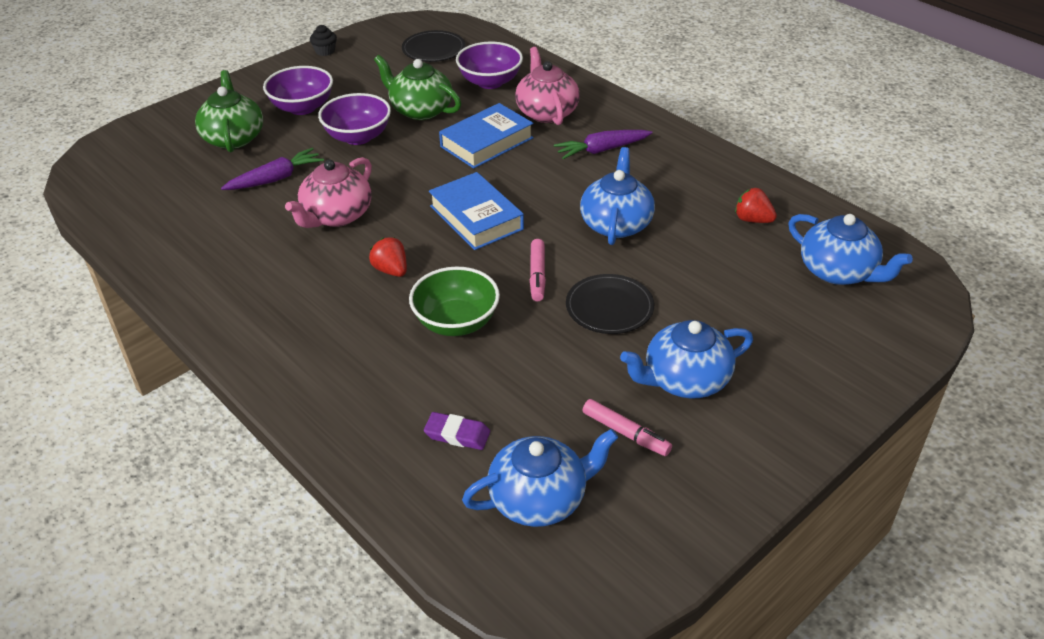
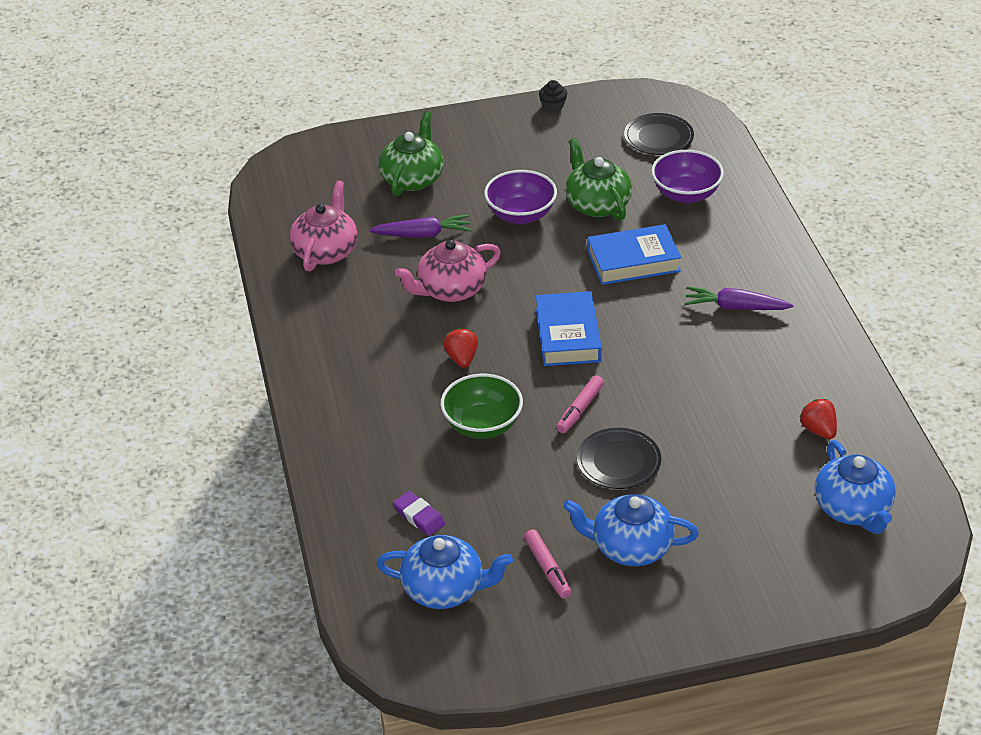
camera: 30 degrees right, 0 degrees up
(302, 107) = (492, 165): purple bowl -> none
(546, 112) = (715, 247): pink teapot -> pink teapot (326, 251)
(616, 224) = (687, 387): blue teapot -> none

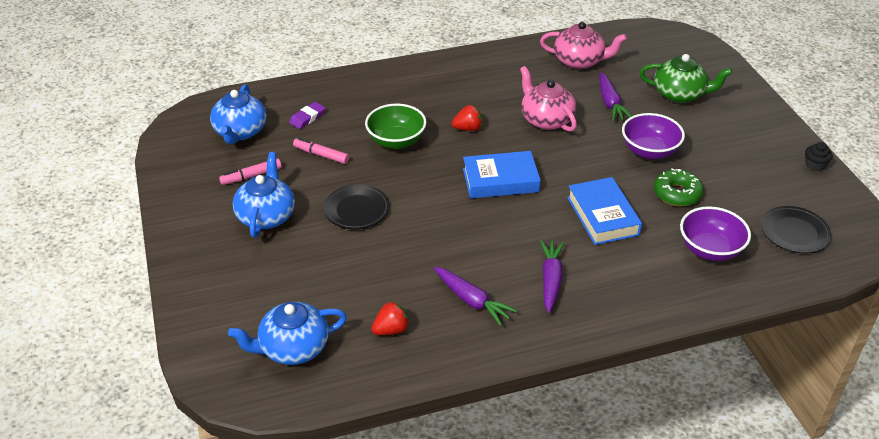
camera: 85 degrees right, 0 degrees up
(580, 409) = (414, 188): pink marker -> pink marker (321, 155)
(597, 204) = (677, 194): green teapot -> green donut
(770, 367) = (472, 301): none -> purple carrot

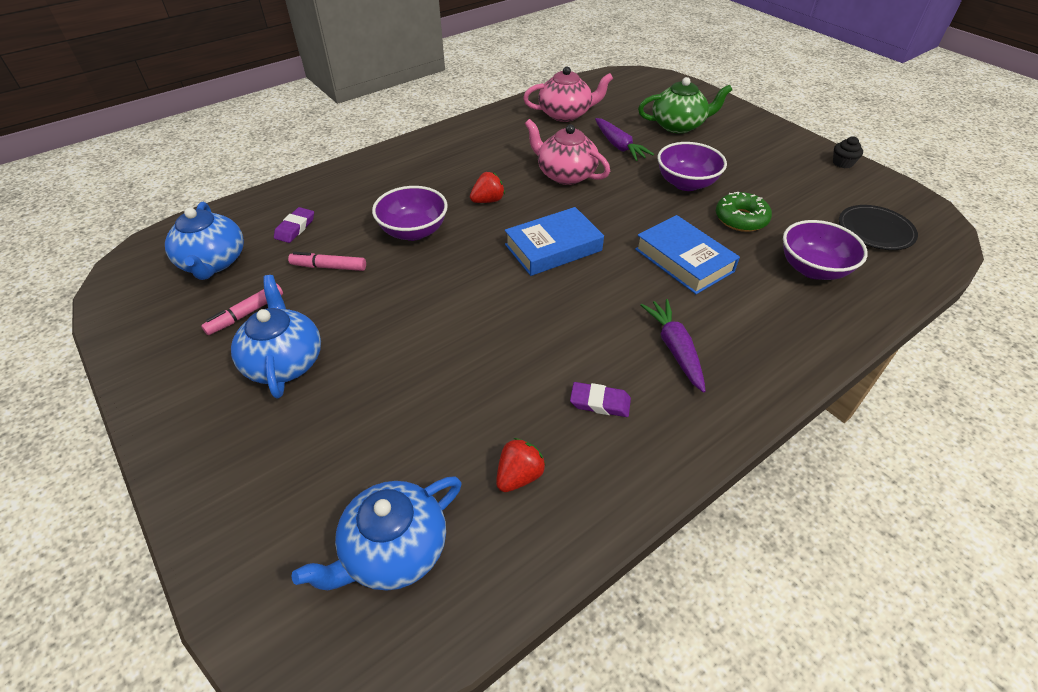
camera: 20 degrees left, 5 degrees up
(356, 209) = (401, 322): black plate -> none
(396, 141) = (413, 231): green bowl -> purple bowl
(472, 301) = (600, 402): purple carrot -> purple eraser

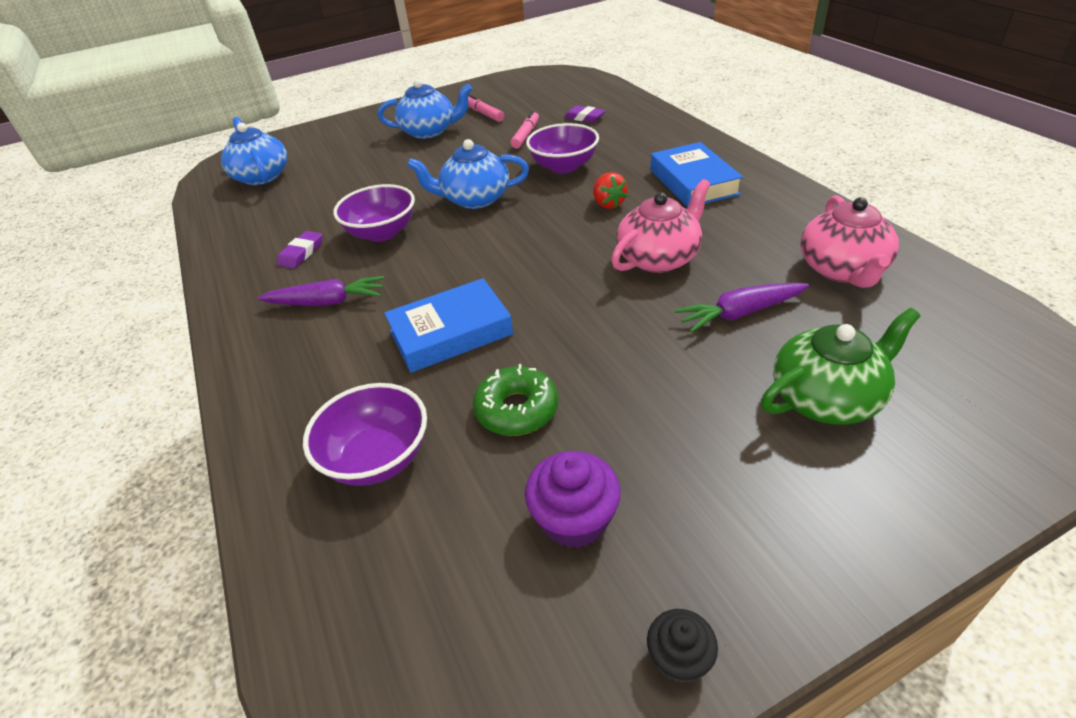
camera: 105 degrees right, 5 degrees down
(213, 262) = (548, 96): blue teapot -> blue teapot (475, 199)
(519, 476) = (271, 215): red strawberry -> none
(553, 247) = (511, 241): blue book -> blue book (693, 182)
(678, 125) = (827, 398): green teapot -> green teapot turned 120 degrees counterclockwise
(686, 183) = (623, 368): purple bowl -> purple bowl (382, 233)
(800, 192) = (574, 519): none -> purple cupcake
(875, 230) = (428, 597): black plate -> none

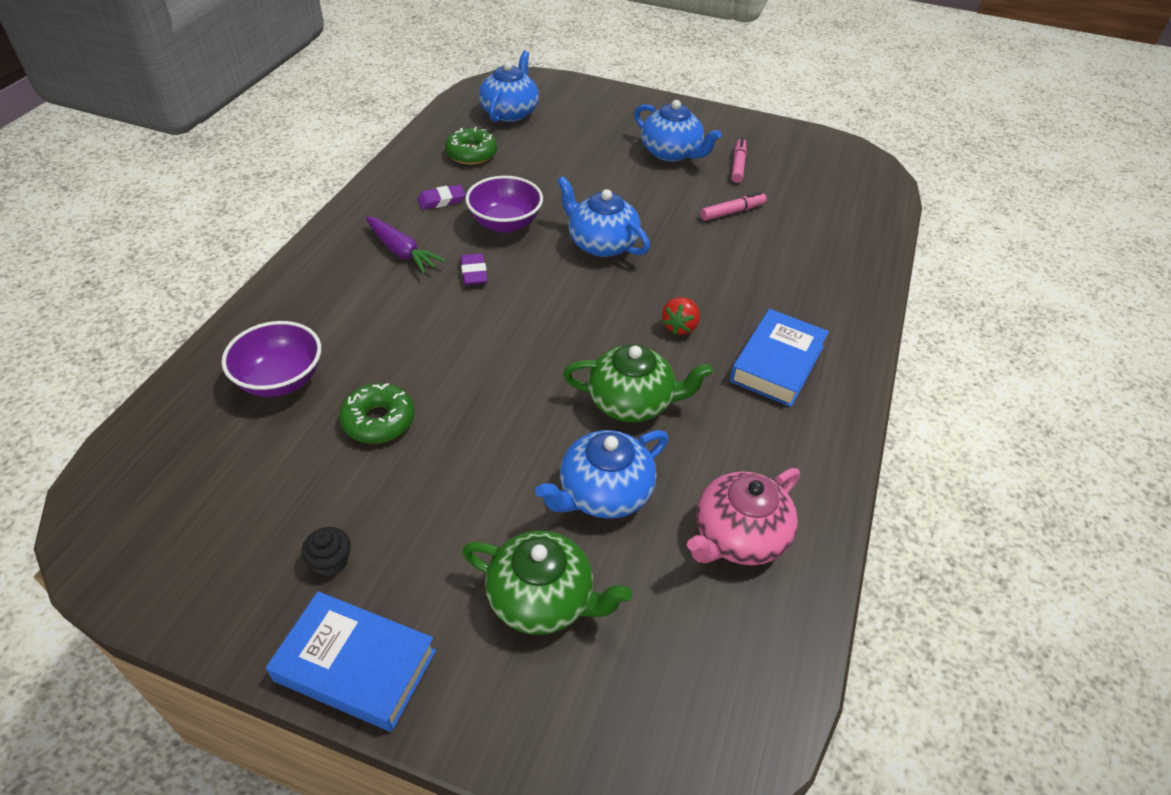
camera: 40 degrees right, 5 degrees up
(274, 214) = (471, 154): none -> green donut
(451, 332) = (427, 336): blue book -> blue book (356, 665)
(564, 166) = (708, 265): purple bowl -> none
(574, 519) = (302, 510): purple cupcake -> none
(584, 117) = (808, 229): purple eraser -> purple eraser (474, 272)
(659, 258) = (632, 402): pink teapot -> green teapot
(679, 658) = (231, 623): black cupcake -> black cupcake (331, 561)
(740, 313) = (603, 493): purple carrot -> blue teapot

